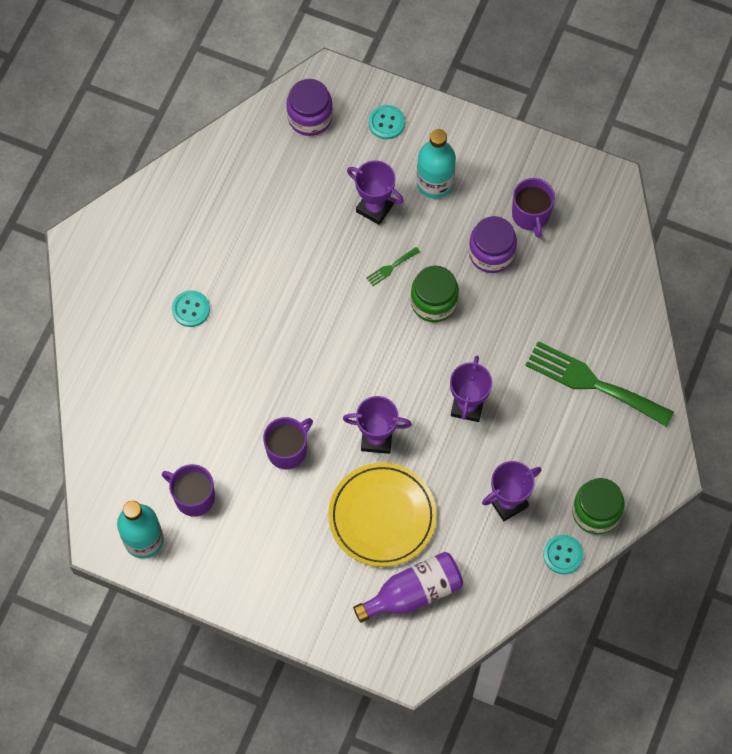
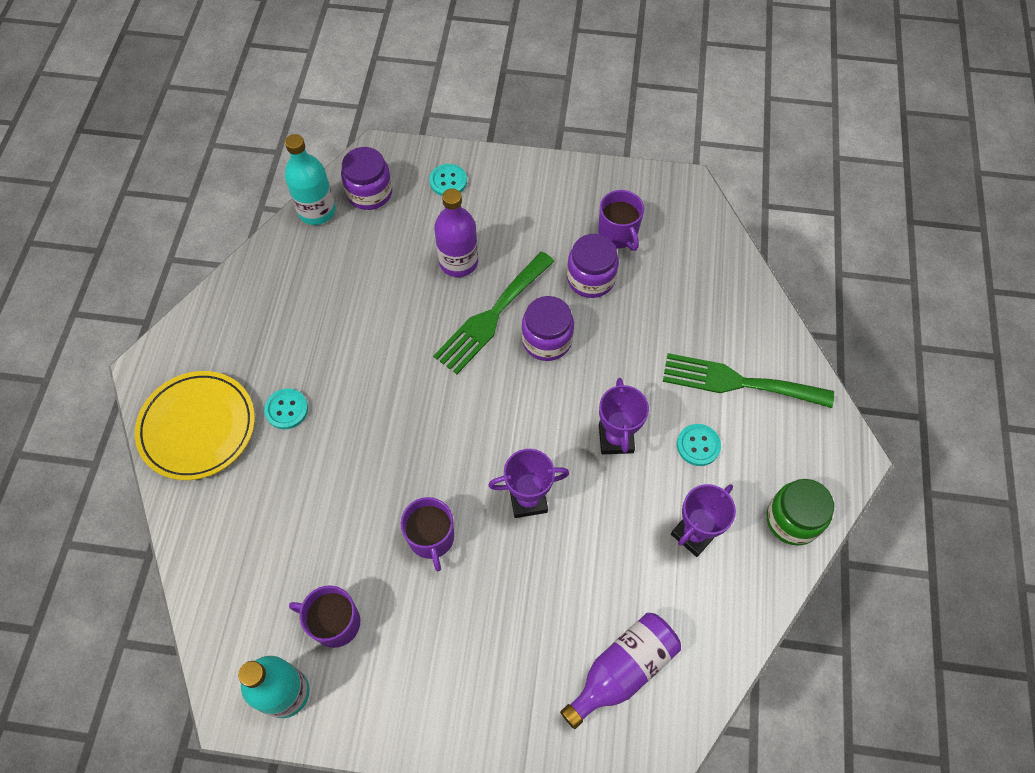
camera: 15 degrees left, 5 degrees down
(287, 450) = (431, 538): purple mug -> purple mug turned 135 degrees clockwise
(374, 208) = (458, 262): purple trophy -> purple bottle
(382, 516) = (559, 587): yellow plate -> yellow plate (197, 427)
(391, 267) = (492, 316): green fork -> green fork, size x2.47
(434, 183) = (512, 226): turquoise bottle -> turquoise bottle (317, 211)
(434, 302) = (547, 340): green jar -> purple jar
(563, 555) = (775, 578): turquoise button -> turquoise button (698, 445)

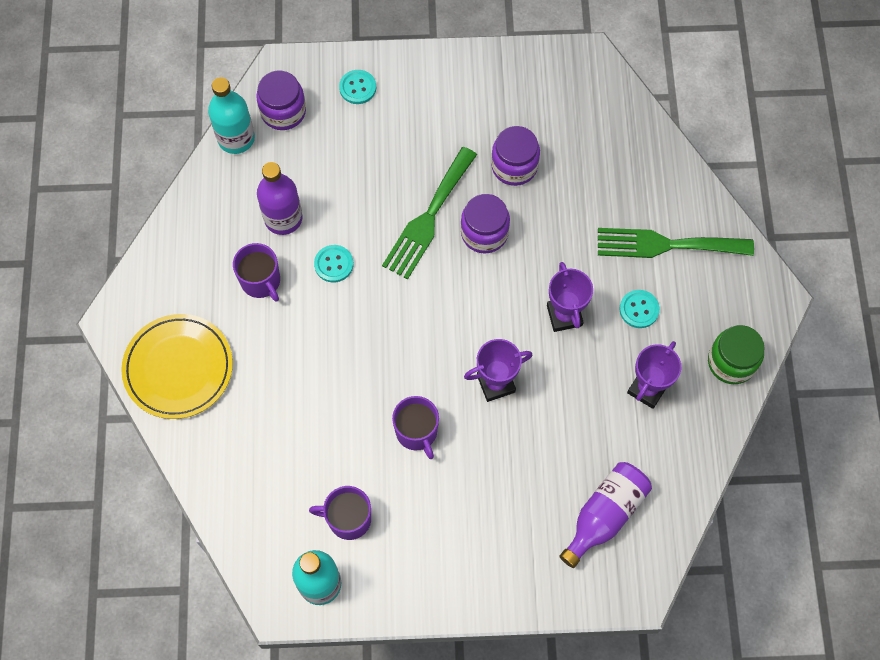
camera: 10 degrees left, 5 degrees up
(286, 409) = (257, 338): turquoise button -> turquoise button (333, 264)
(458, 262) = (385, 169): purple bottle -> purple bottle (283, 218)
(618, 234) = (532, 117): purple mug -> purple mug (261, 281)

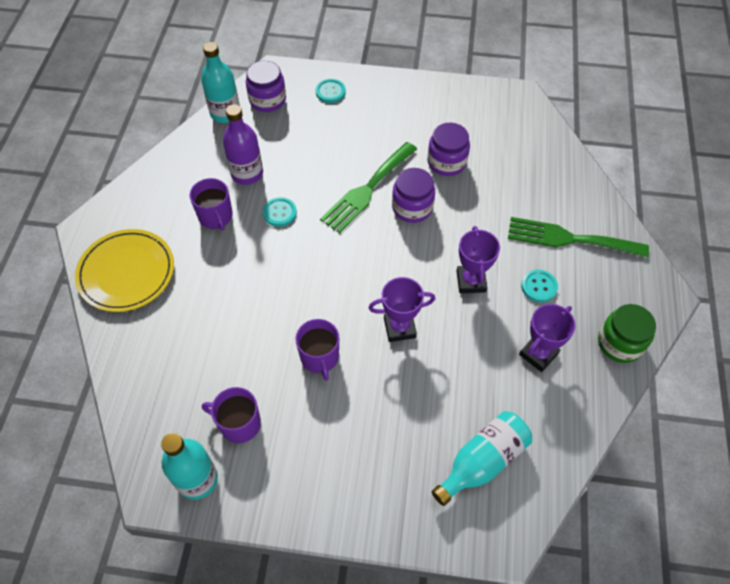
camera: 10 degrees right, 10 degrees down
(604, 515) = (482, 462): purple bottle -> turquoise bottle

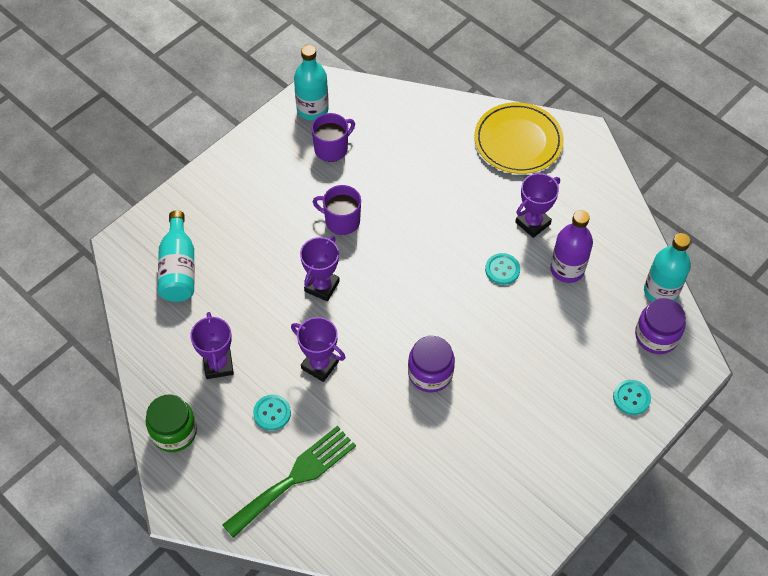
camera: 125 degrees right, 0 degrees up
(216, 216) = (533, 223): purple mug -> purple trophy
(367, 190) = (478, 351): green fork -> none
(446, 162) = (461, 439): purple jar -> none

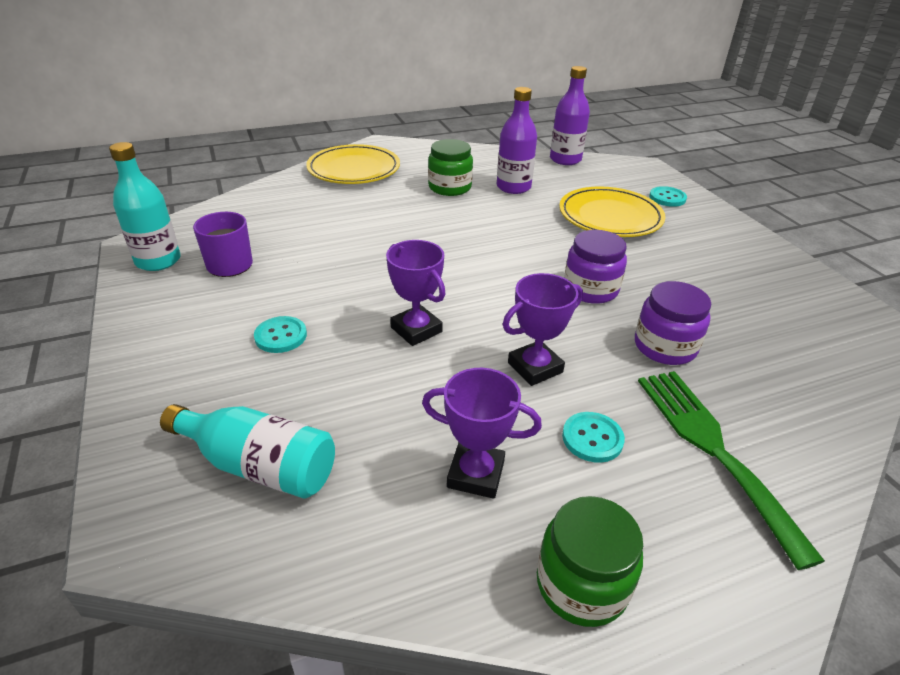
camera: 65 degrees left, 20 degrees down
(341, 221) = (336, 287): purple mug -> none
(502, 270) = (489, 215): turquoise button -> turquoise button (281, 336)
(533, 223) = (449, 187): purple trophy -> green jar
(558, 359) = (610, 217): none -> yellow plate
(656, 336) = (608, 172): purple jar -> purple jar (665, 347)
(660, 291) = (565, 159): turquoise bottle -> purple bottle

